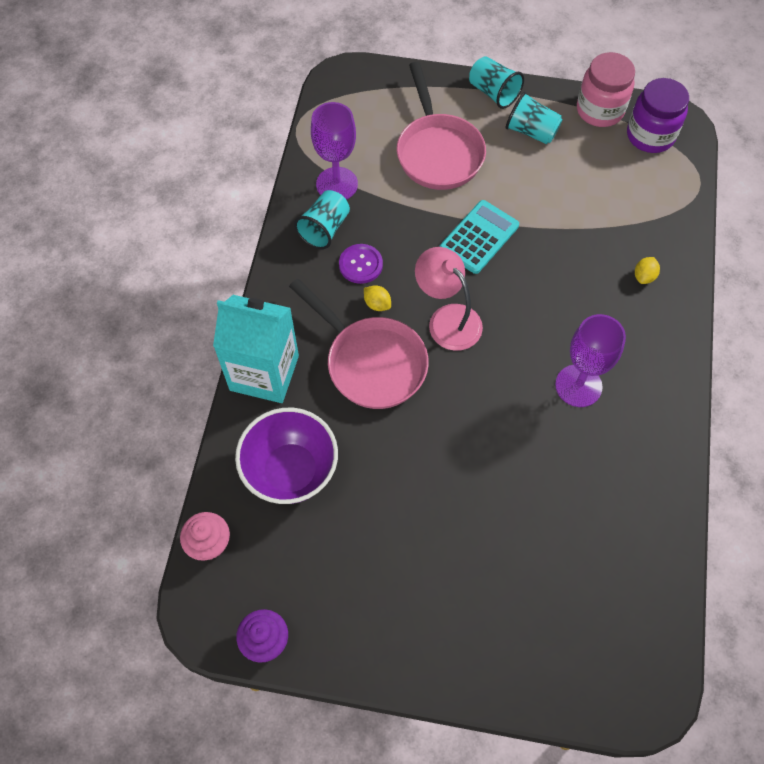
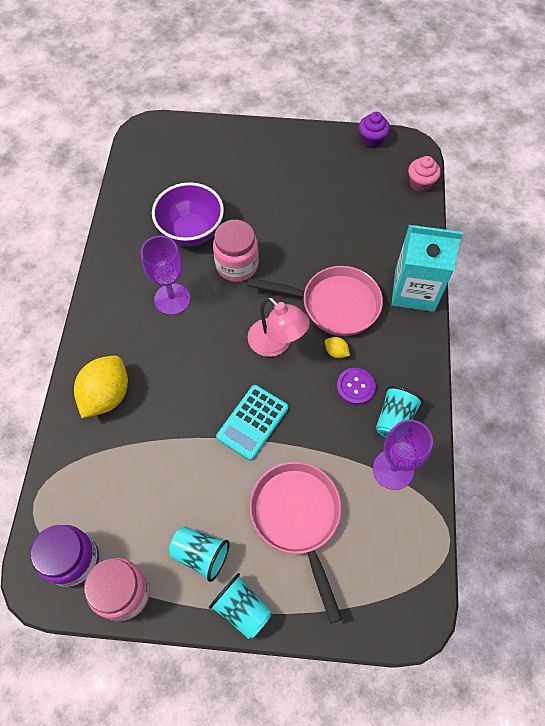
camera: 175 degrees right, 0 degrees up
(291, 471) = (378, 227): purple bowl -> purple bowl (191, 232)
(371, 362) = (334, 304): pink pan -> pink pan turned 150 degrees clockwise
(494, 427) = (237, 265): none -> pink jar
(644, 276) = (106, 395): yellow lemon -> yellow lemon, size x2.33

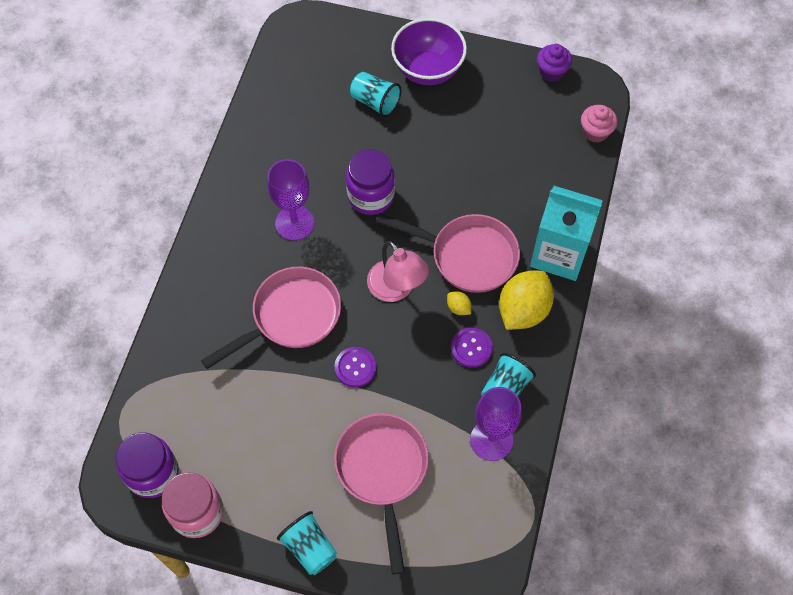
camera: 10 degrees right, 0 degrees up
(106, 395) = (210, 315): yellow lemon -> yellow lemon (523, 310)
(183, 385) = (290, 317): none -> pink pan
(191, 232) = (328, 150): purple bowl -> purple bowl (428, 70)
(201, 554) = (278, 490): turquoise cup -> turquoise cup (375, 102)
(237, 265) = (371, 196): pink jar -> purple jar
(252, 422) = (355, 367): turquoise calculator -> purple button

